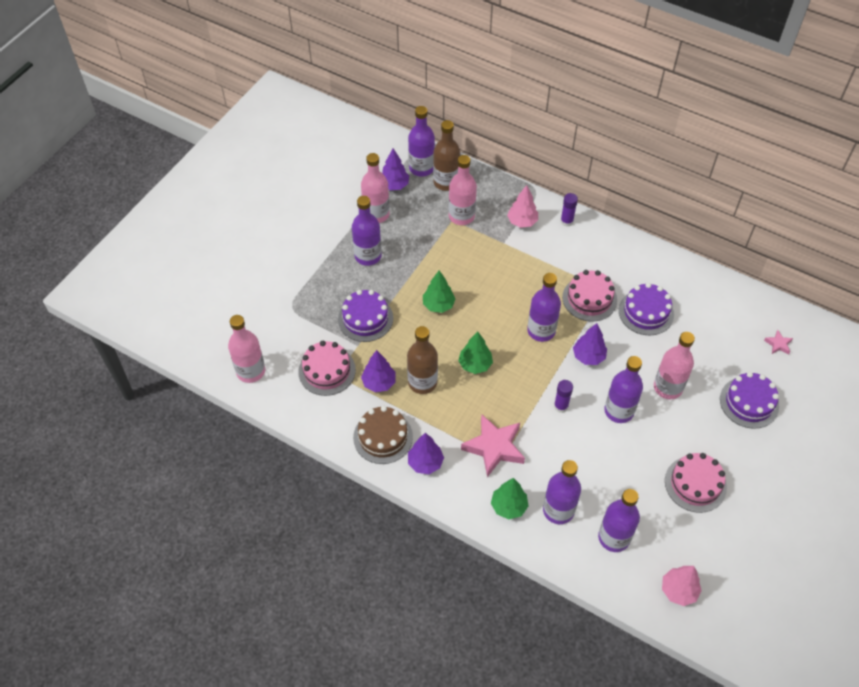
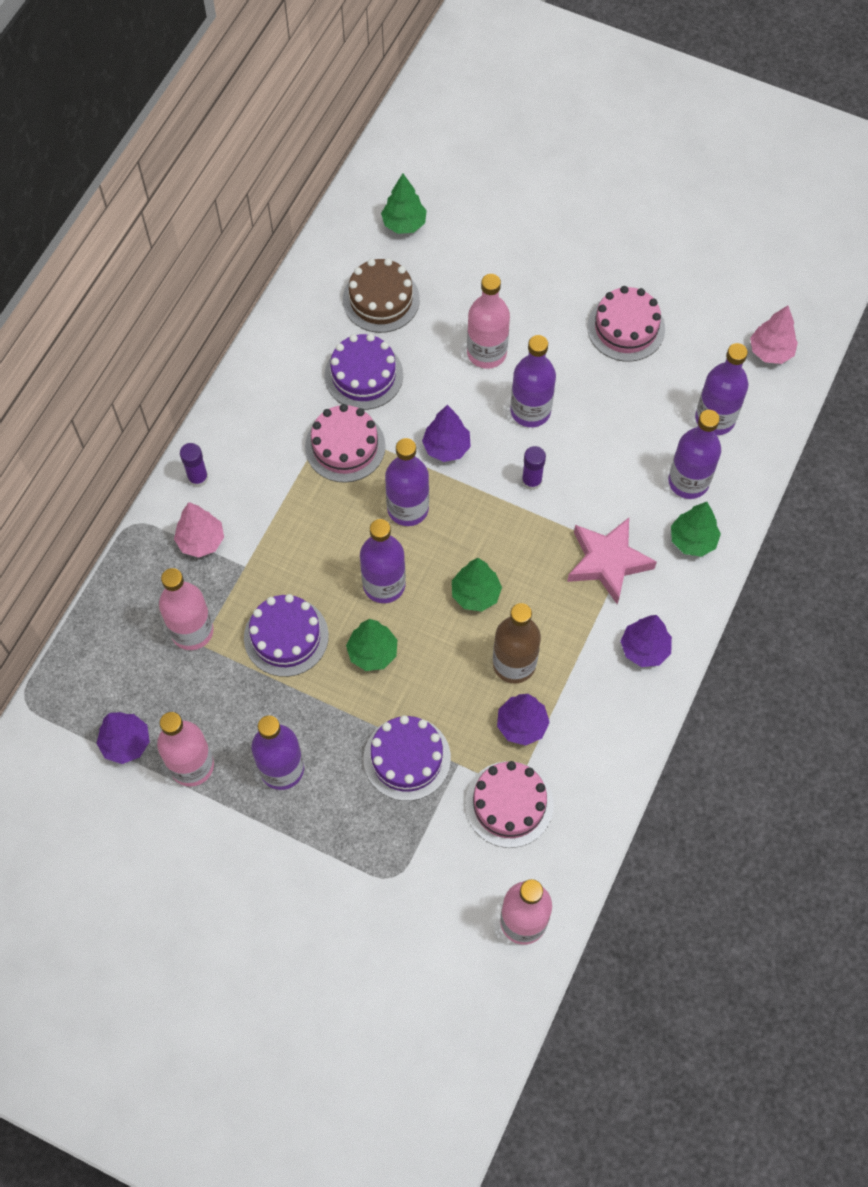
camera: 95 degrees left, 10 degrees up
(383, 437) = (612, 710): brown cake -> brown cake (381, 299)
(421, 168) = (86, 702): purple bottle -> purple bottle (384, 585)
(446, 182) = (118, 660): brown bottle -> none
(749, 402) = (498, 263): purple cake -> purple cake (286, 636)
(778, 344) = (404, 224): pink star -> green tree

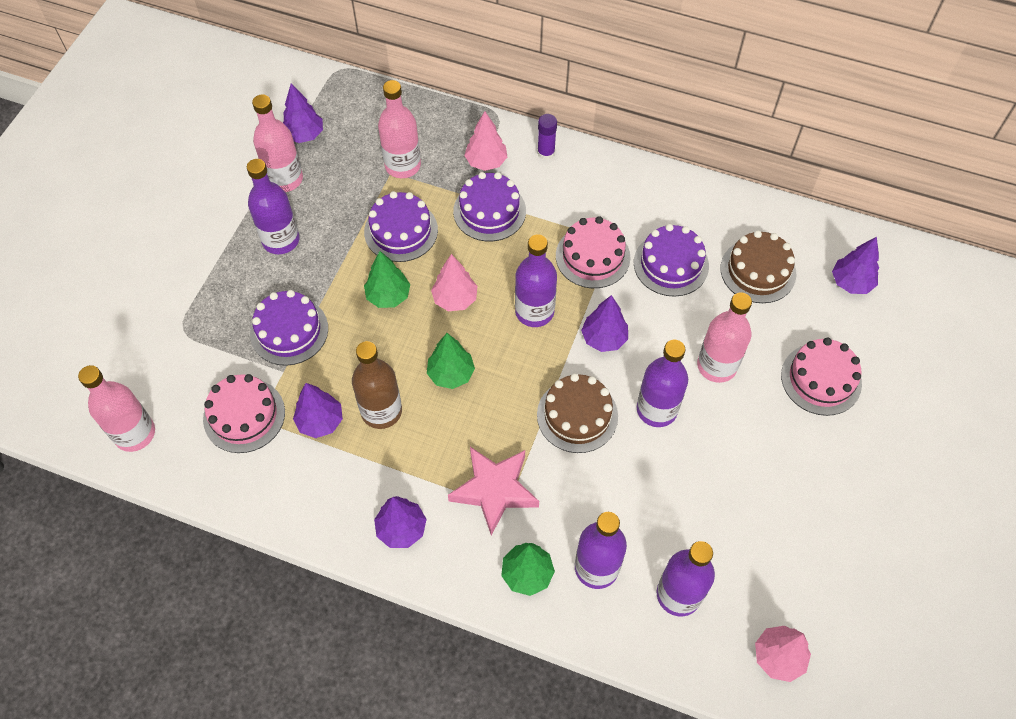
camera: 85 degrees right, 5 degrees down
(271, 542) = (489, 211): none -> purple cake
(384, 585) = (455, 299): purple bottle -> pink tree
(404, 224) = (851, 283): green tree -> purple tree
(531, 481) = (577, 415): purple glue stick -> brown cake
(626, 328) = (775, 497): pink cake -> pink cake (821, 379)

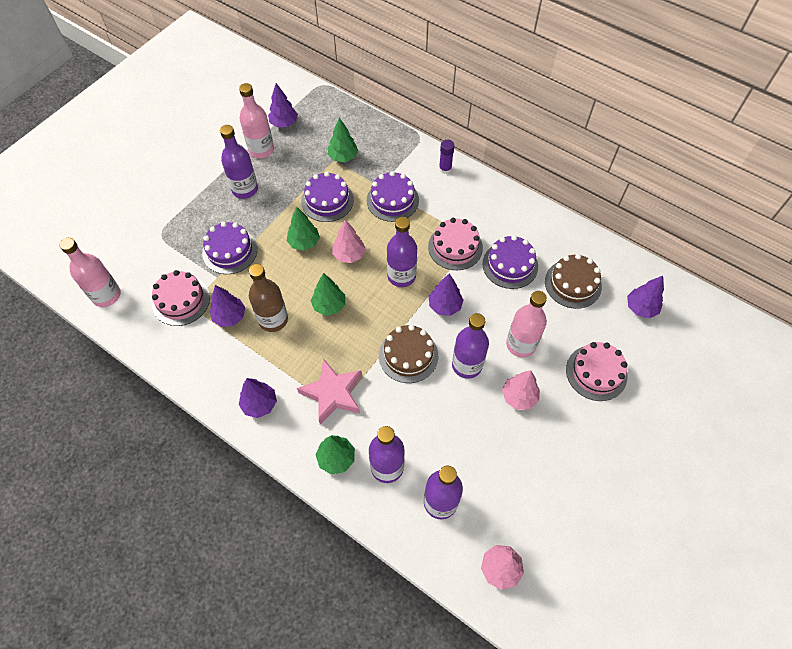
camera: 15 degrees right, 0 degrees up
(403, 165) = (343, 157): pink bottle -> green tree
(486, 162) = (401, 166): pink tree -> pink tree (519, 397)

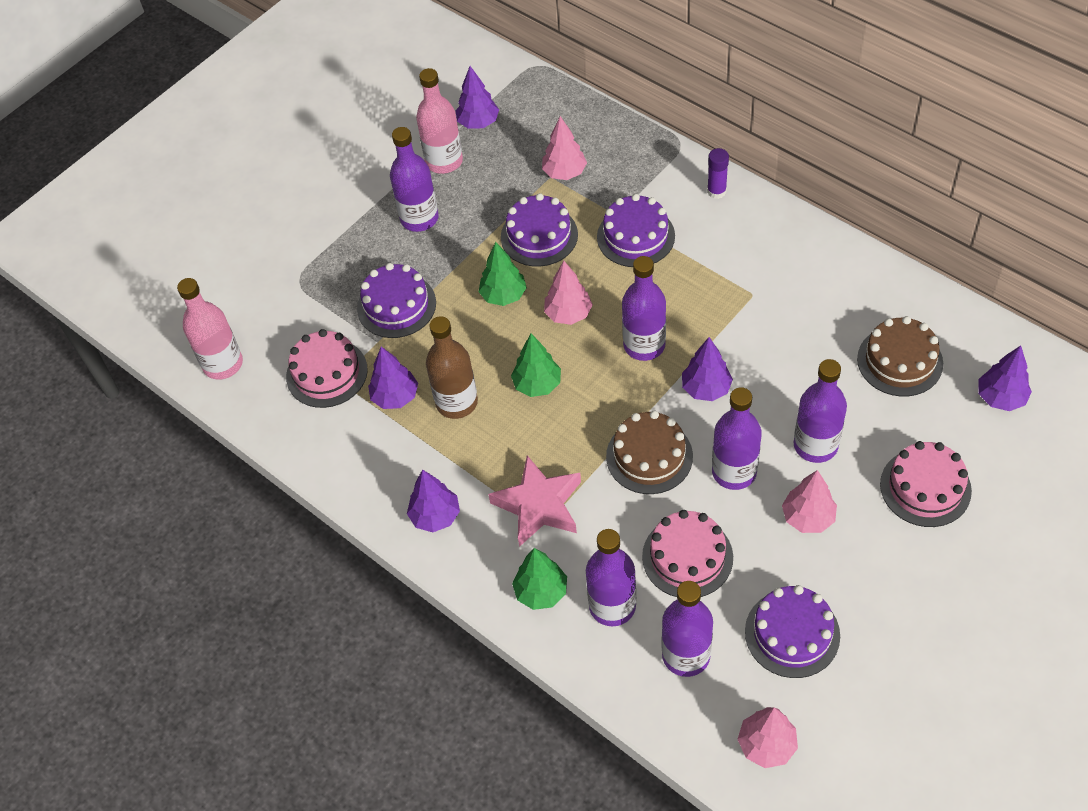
camera: 10 degrees right, 5 degrees down
(343, 157) = (564, 173): green tree -> pink tree
(455, 247) = (726, 305): pink cake -> pink cake (687, 557)
(510, 265) = (806, 332): purple cake -> purple cake (792, 633)
(521, 344) = (815, 445): pink bottle -> purple bottle

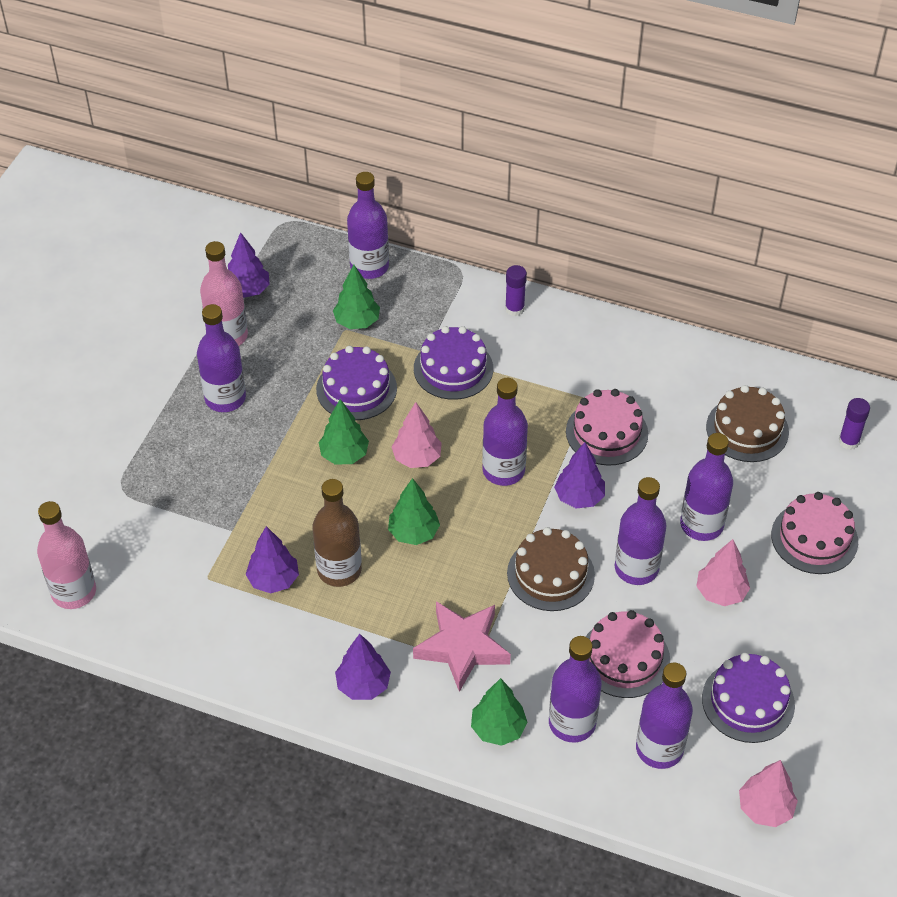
camera: 25 degrees left, 5 degrees down
(327, 373) = (191, 574): pink cake -> pink cake (606, 432)
(396, 305) = (237, 490): purple cake -> none
(564, 173) = (357, 322): pink tree -> green tree
(596, 123) = (369, 267): none -> purple bottle
(1000, 398) = (848, 441): purple tree -> purple glue stick

